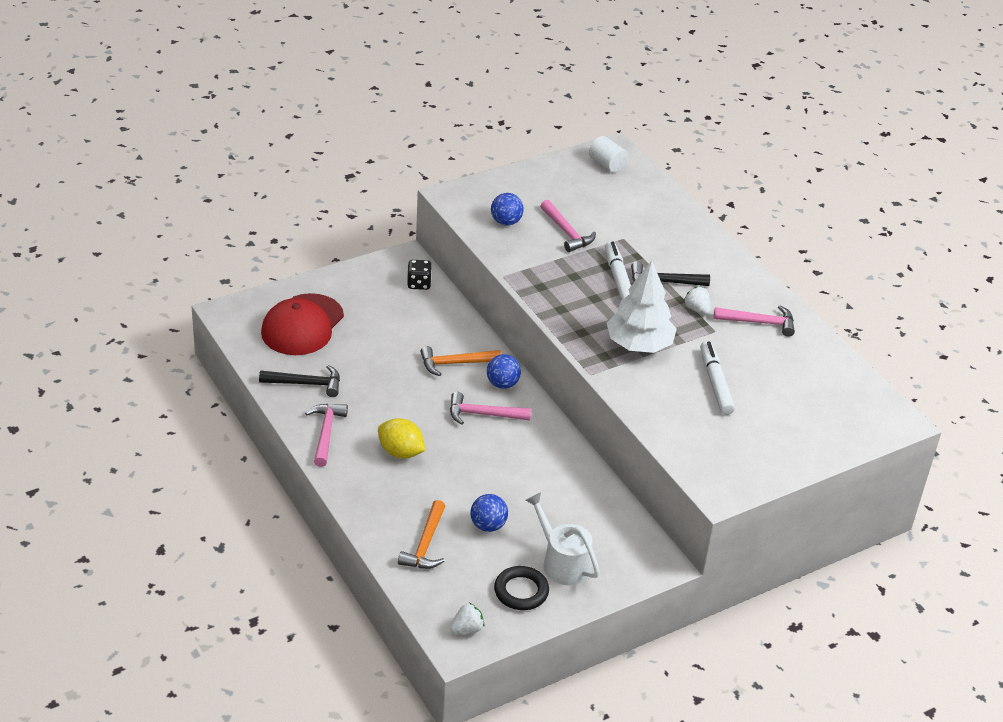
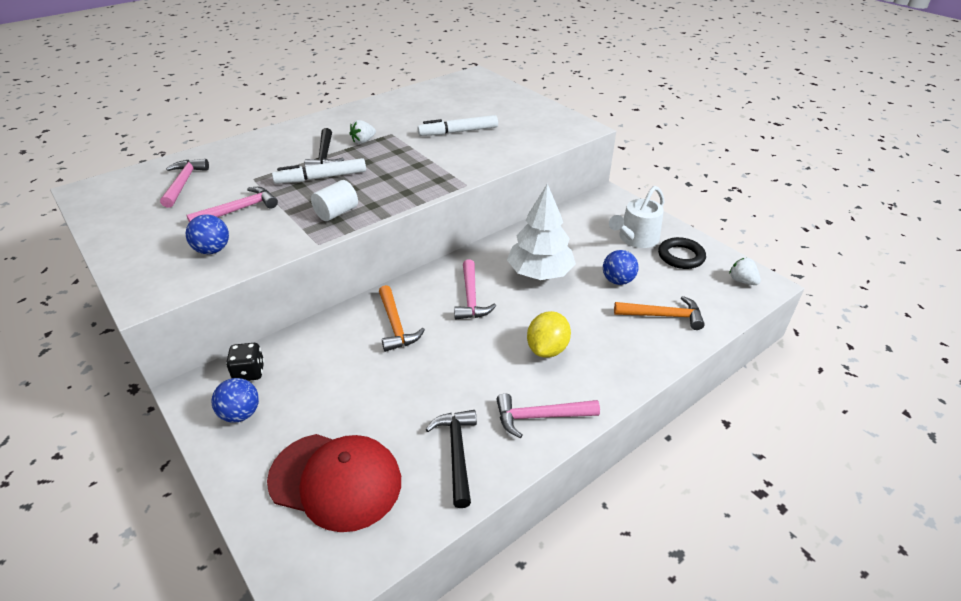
camera: 95 degrees left, 0 degrees up
(502, 384) = (422, 289): blue ball -> blue ball (240, 414)
(607, 164) = (114, 193): white cylinder -> white cylinder (336, 213)
(639, 344) = (418, 164): white tree -> white tree (540, 273)
(759, 322) = (377, 117): pink hammer -> pink hammer (184, 183)

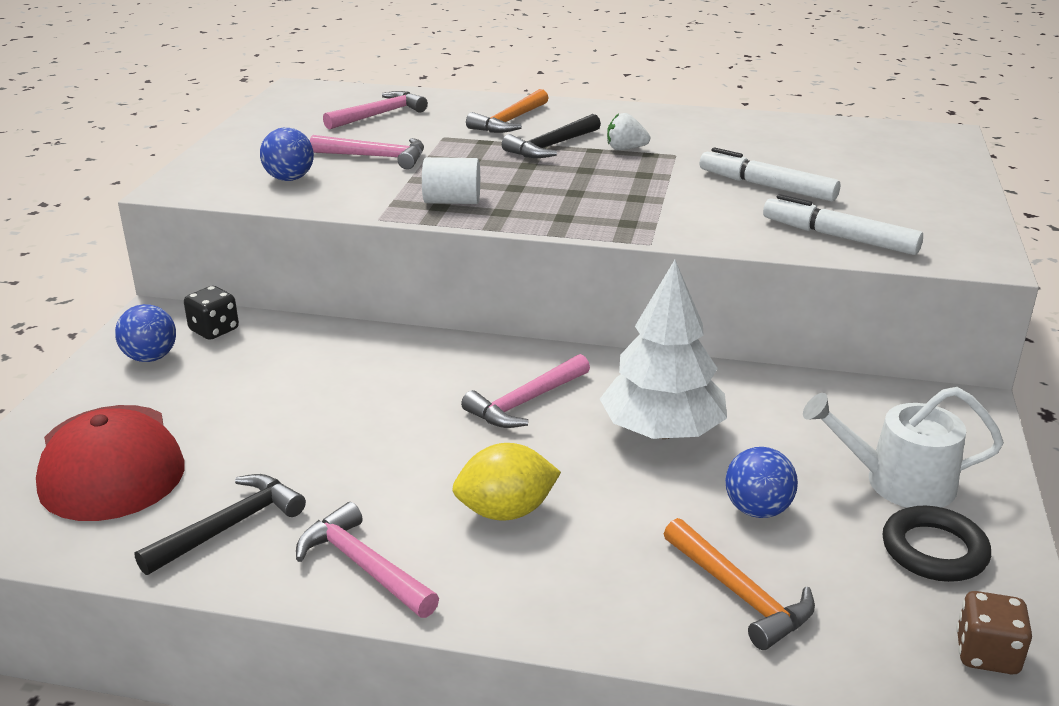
camera: 50 degrees right, 10 degrees down
(321, 178) = (506, 164): white marker -> white marker (839, 237)
(395, 325) = (398, 376): orange hammer -> orange hammer (509, 121)
(742, 281) = (986, 654): white strawberry -> brown dice

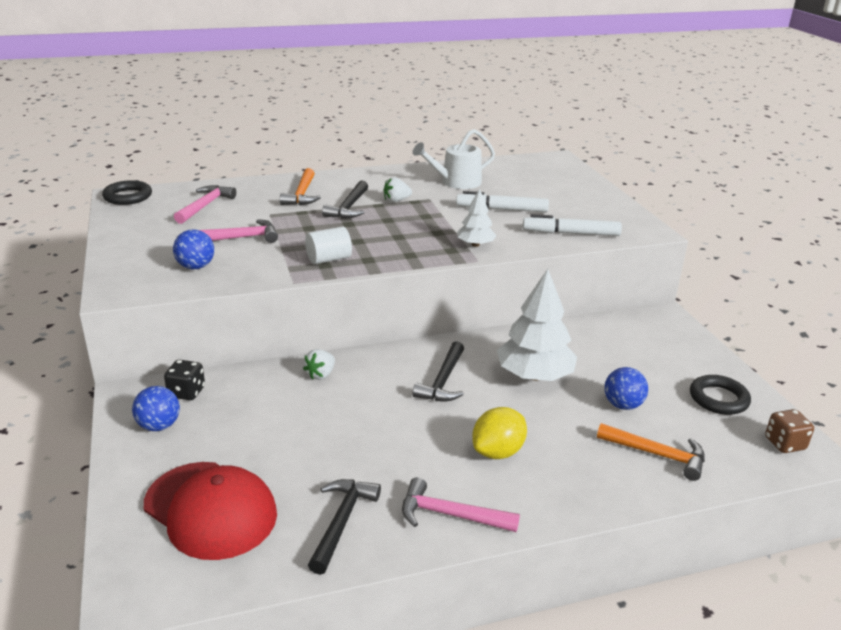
camera: 30 degrees left, 0 degrees up
(307, 91) = (128, 197): none -> black ring
(380, 352) = (320, 374): none -> white strawberry
(525, 402) = (443, 381): pink hammer -> black hammer
(671, 223) = (475, 245): none -> white tree
(899, 482) = (672, 367): white watering can -> white watering can (456, 182)

